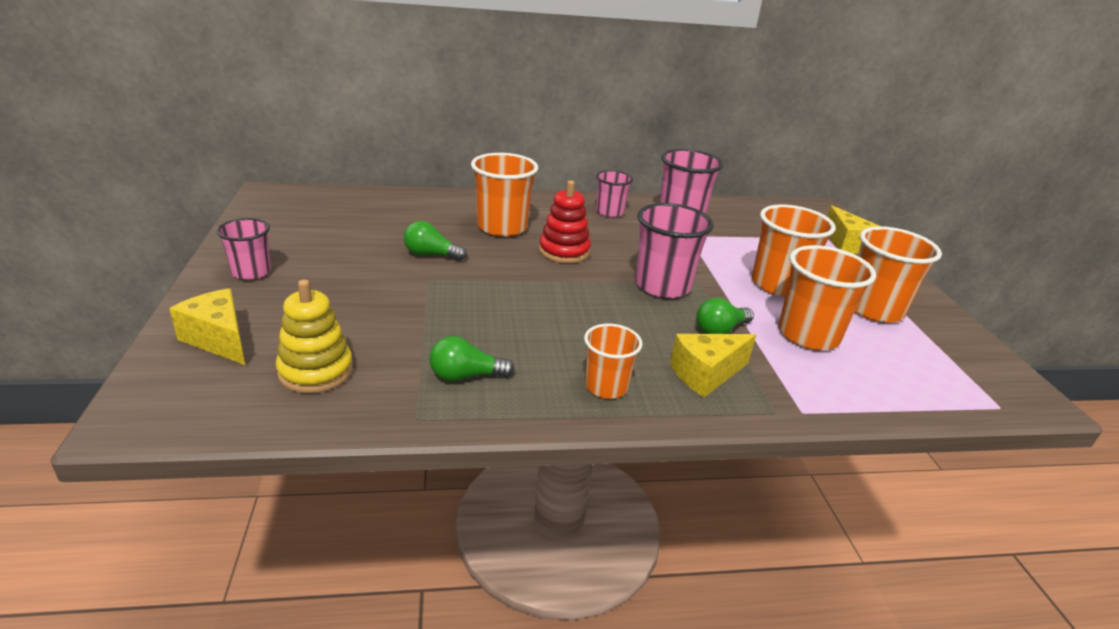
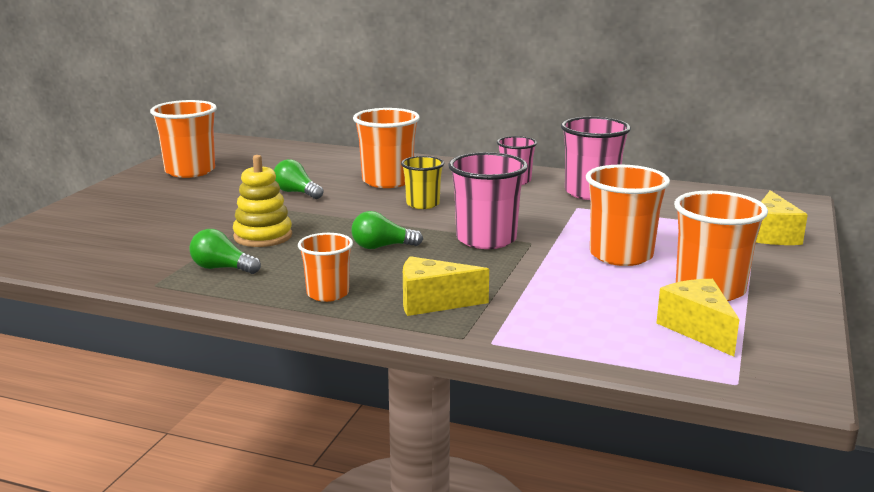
camera: 30 degrees right, 10 degrees down
(219, 339) = (77, 221): yellow cheese -> yellow cheese (698, 329)
(251, 272) = (144, 187): pink cup -> none
(316, 371) = (119, 248): yellow stacking toy -> yellow stacking toy (263, 236)
(564, 251) = (422, 204): red stacking toy -> yellow cup
(720, 330) = (497, 277): green light bulb -> green light bulb (382, 247)
(808, 335) = (591, 295): orange cup -> orange cup (190, 171)

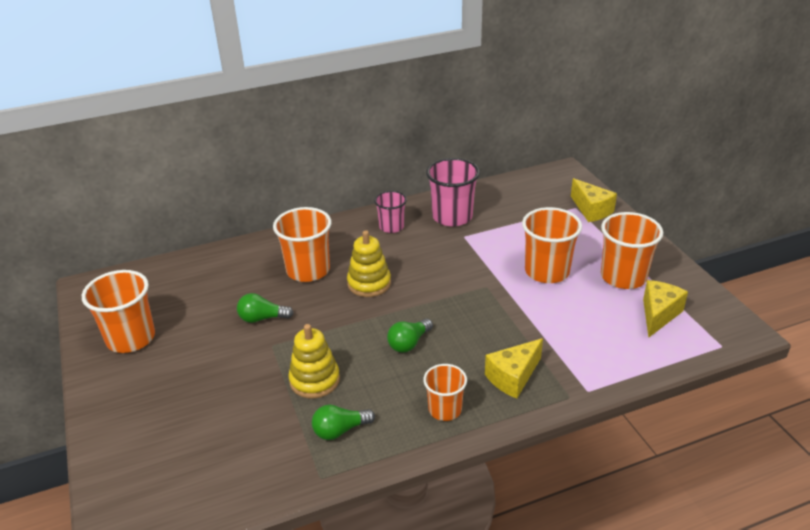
camera: 40 degrees left, 15 degrees up
(422, 204) = (369, 283): yellow cup -> yellow stacking toy
(486, 239) = (458, 298): pink cup -> none
(698, 329) = (658, 314): yellow cheese -> yellow cheese turned 90 degrees clockwise

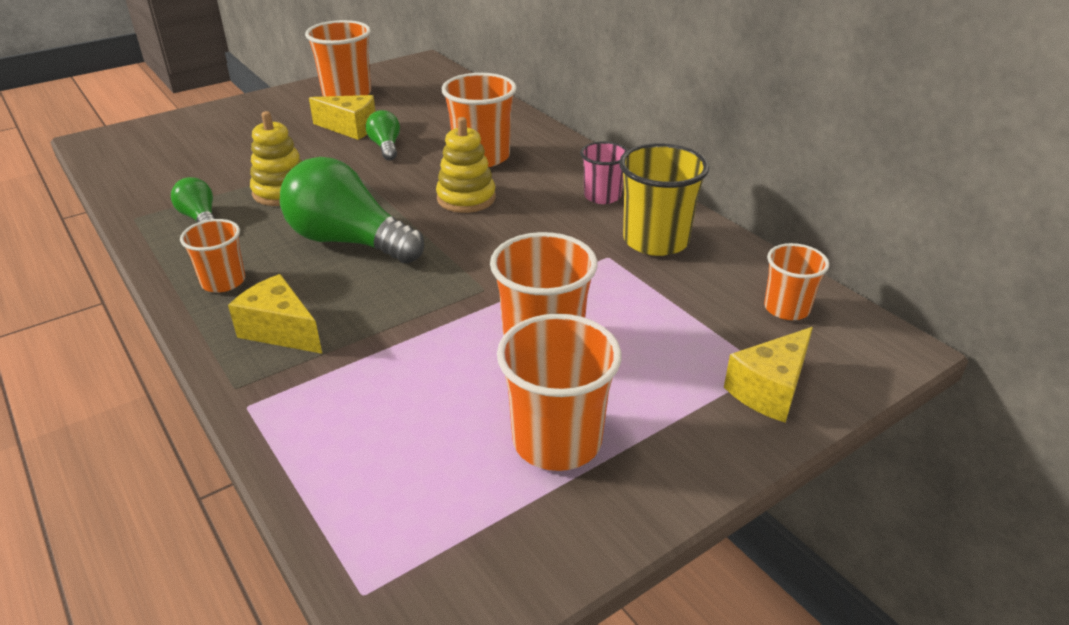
camera: 75 degrees right, 0 degrees up
(409, 343) = (348, 241): green light bulb -> green light bulb, size x2.04
(452, 217) = (655, 240): pink cup -> yellow cup
(529, 191) = (786, 308): none -> orange cup
(658, 314) = (449, 492): yellow cheese -> yellow cheese (350, 128)

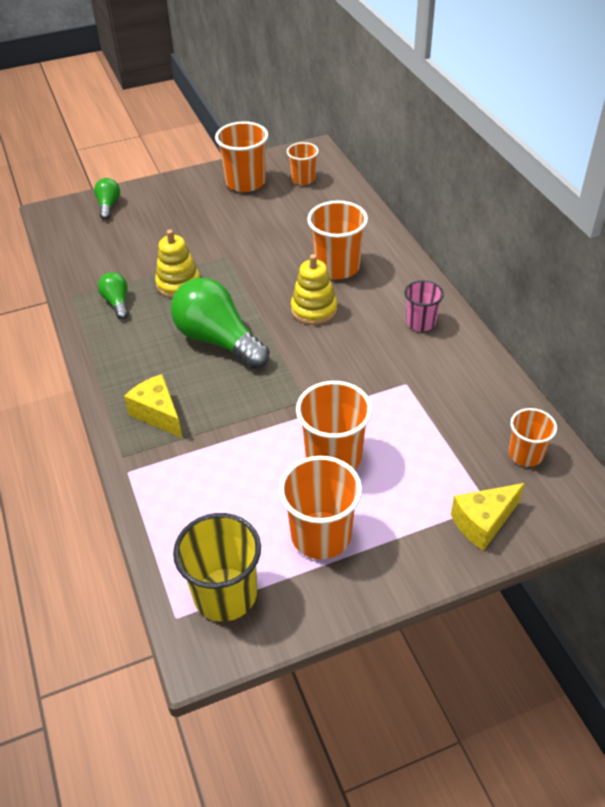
camera: 15 degrees right, 10 degrees up
(223, 281) = (126, 365): orange cup -> orange cup (303, 179)
(350, 128) = (241, 222): yellow cheese -> none
(386, 147) = (264, 246): green light bulb -> green light bulb (108, 206)
(655, 240) = (448, 374): yellow cup -> yellow cup (225, 594)

